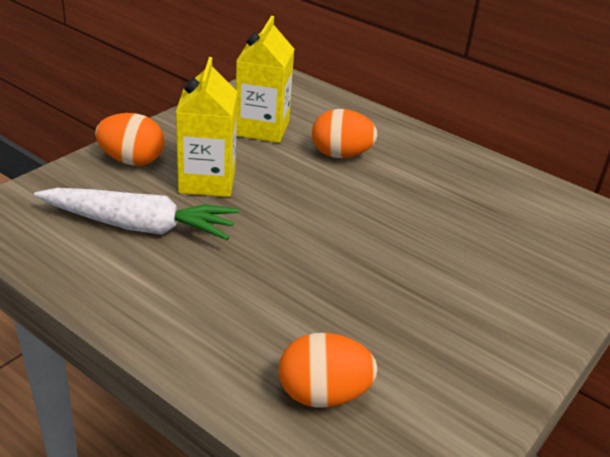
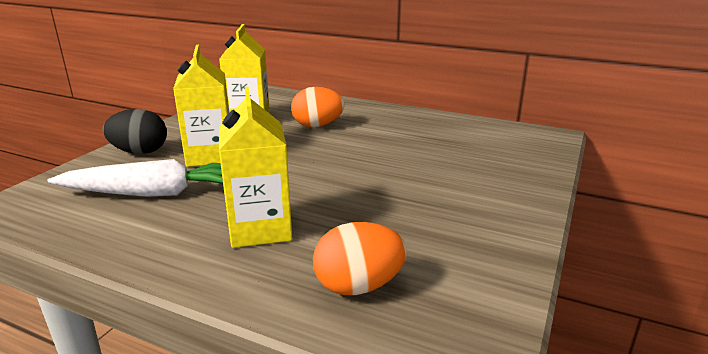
camera: 10 degrees left, 10 degrees down
(132, 161) = (140, 152): orange egg -> black egg
(241, 299) = (260, 229): none -> yellow carton

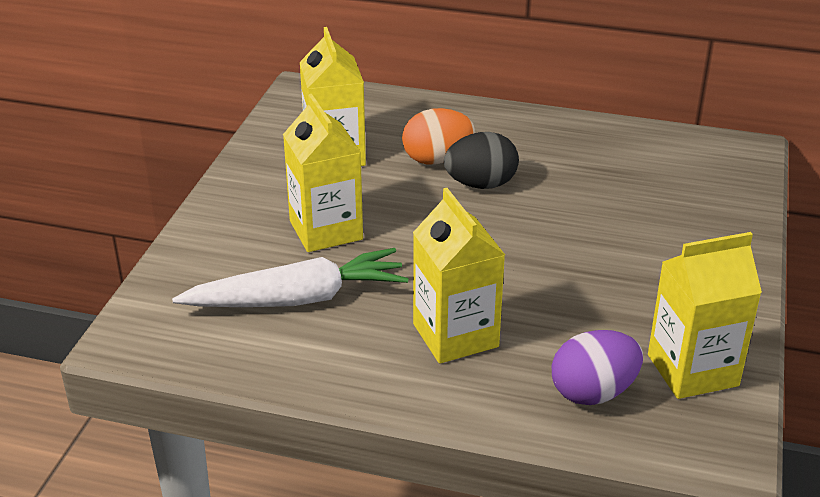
camera: 10 degrees left, 10 degrees up
(140, 152) = (227, 233): black egg -> black egg (481, 184)
(358, 286) = (593, 392): orange egg -> purple egg
(463, 278) = (692, 370): none -> yellow carton

